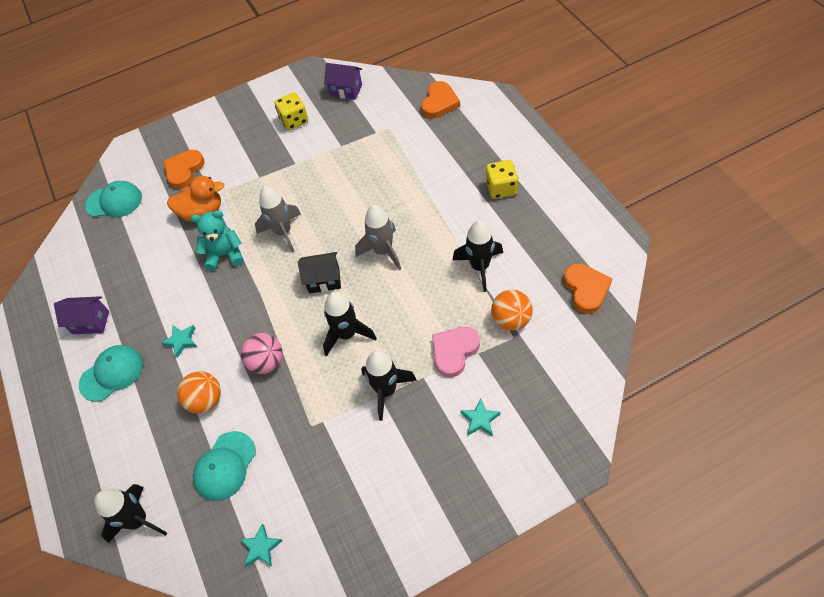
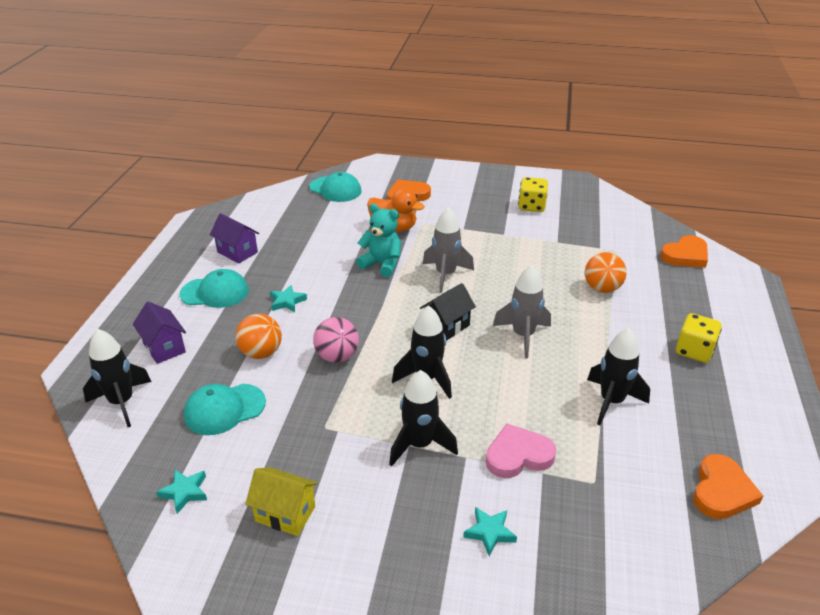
camera: 30 degrees right, 20 degrees down
(324, 280) = (446, 327): black house -> black house turned 75 degrees counterclockwise
(344, 507) = (285, 514): none -> yellow house
(346, 90) = (599, 207): purple house -> purple house (164, 348)
(511, 320) = (606, 466): orange ball -> orange ball (602, 288)

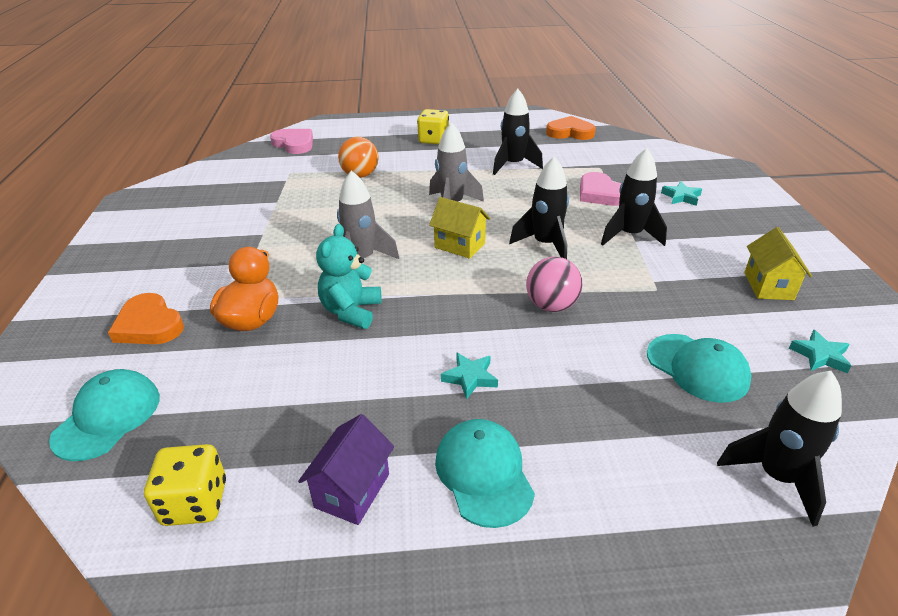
camera: 105 degrees left, 0 degrees up
(164, 348) = (646, 480): purple house -> none
(261, 353) = (586, 369): orange ball -> none
(446, 327) = (460, 245): black house -> yellow house
(531, 206) = (193, 222): yellow dice -> yellow dice (195, 503)
(685, 255) = (294, 144): orange heart -> pink heart

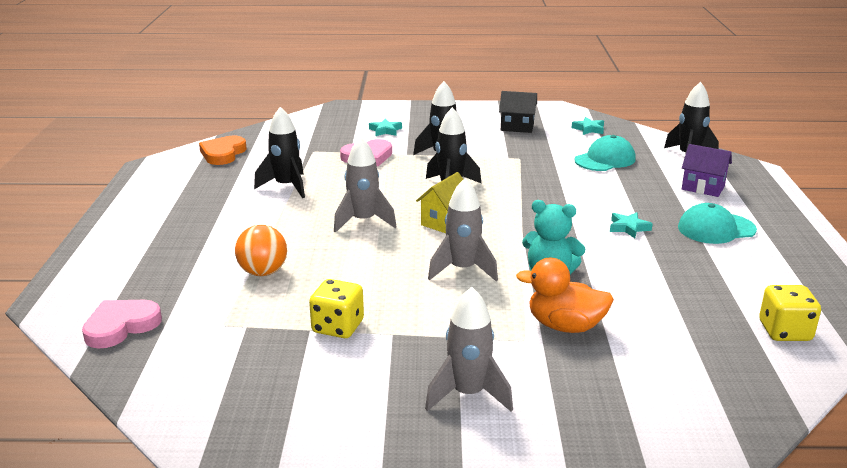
camera: 85 degrees left, 10 degrees down
(107, 417) = (717, 392): turquoise cap -> none
(149, 325) = (577, 391): orange heart -> none
(170, 270) = (468, 394): none -> grey rocket
(352, 490) = (747, 271): purple house -> purple house (703, 188)
(433, 140) = (187, 224): yellow dice -> yellow dice (338, 327)
(551, 306) = (540, 193): pink ball -> none
(768, 286) = (517, 127): yellow house -> black house

